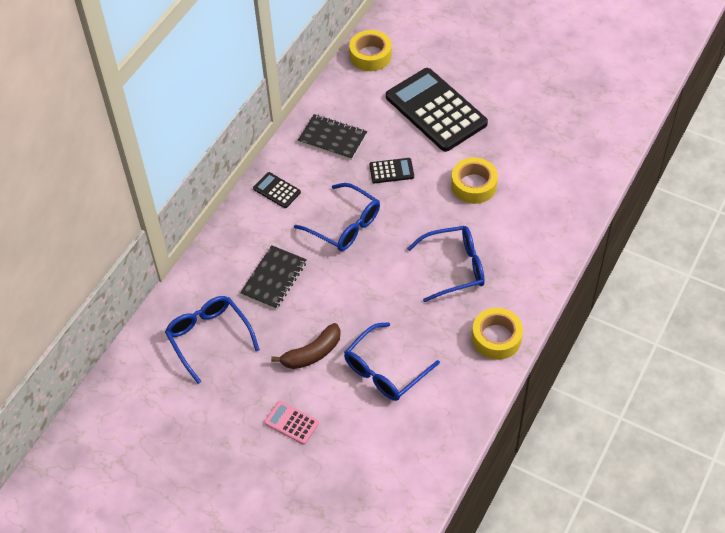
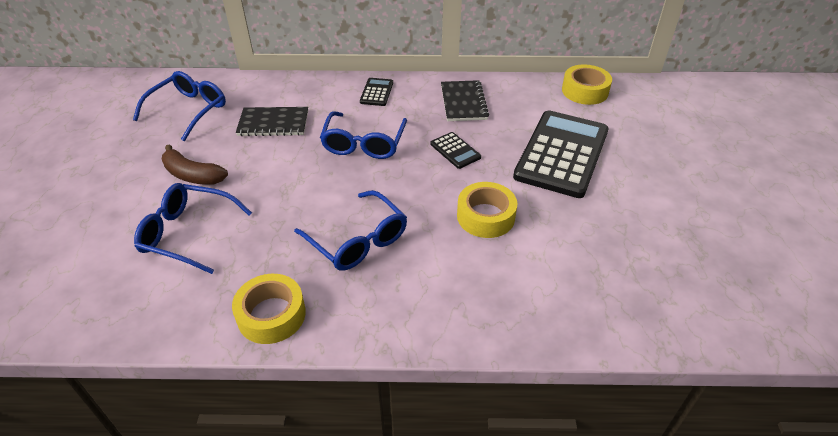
camera: 60 degrees right, 10 degrees down
(291, 423) = (101, 190): pink calculator -> none

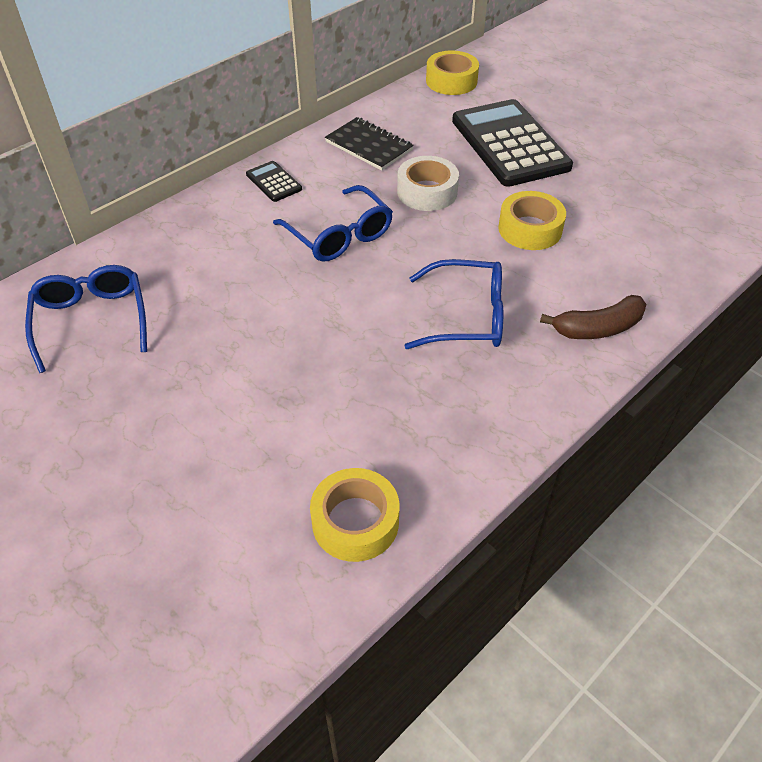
camera: 45 degrees left, 5 degrees up
(188, 233) = (308, 425): blue glasses -> none
(192, 175) = (216, 375): brown banana -> brown banana (597, 328)
(271, 315) = (495, 424): yellow tape -> yellow tape (355, 521)
(273, 123) = (216, 273): black notebook -> none
(455, 150) = (427, 192): black calculator -> white tape

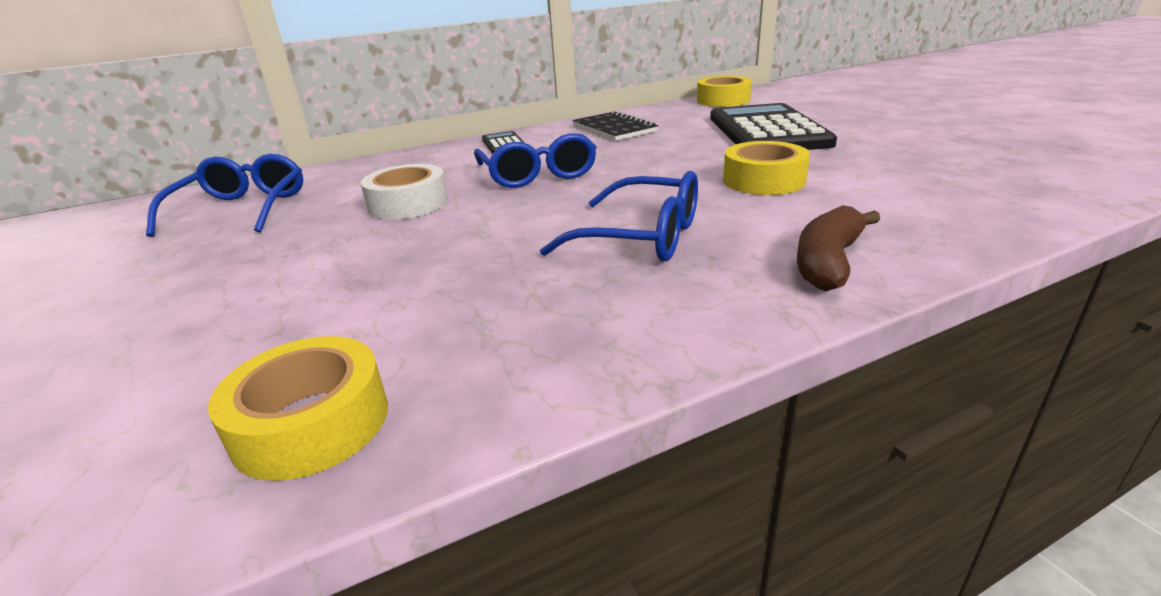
camera: 20 degrees right, 20 degrees down
(427, 192) = (655, 154): white tape -> white tape (408, 204)
(597, 328) = (828, 262): brown banana -> brown banana turned 120 degrees clockwise

